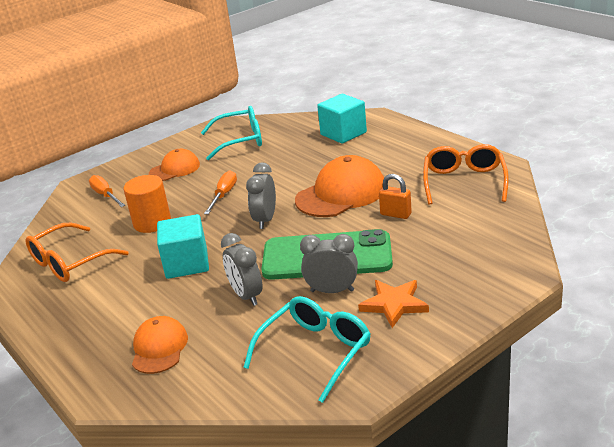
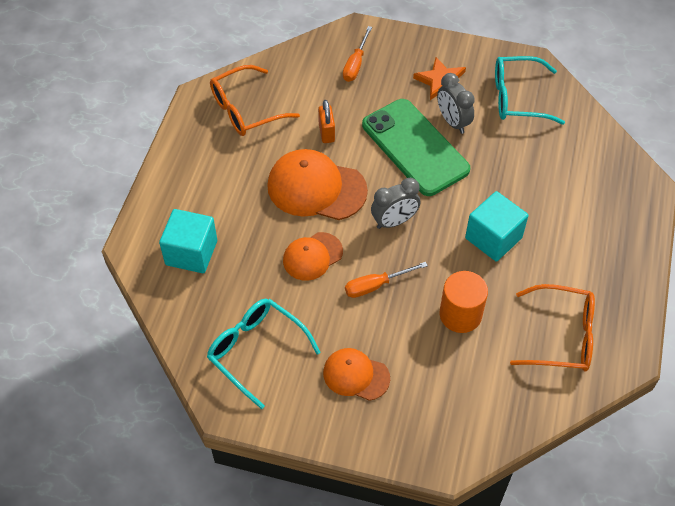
camera: 130 degrees left, 25 degrees up
(105, 195) = (447, 406): orange screwdriver -> orange screwdriver (355, 64)
(159, 348) = (588, 185): orange cap -> orange cap (312, 256)
(246, 296) = (497, 170): grey clock -> none

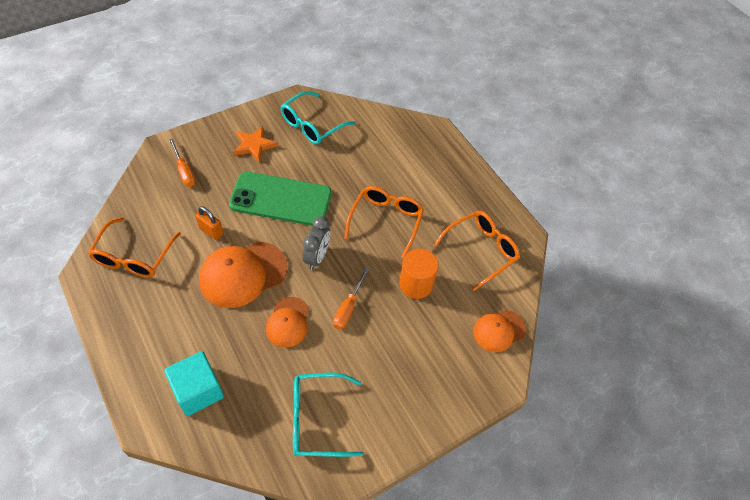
camera: 50 degrees left, 0 degrees up
(356, 375) = (396, 377): orange cap -> orange cap (499, 331)
(453, 122) = (288, 166): grey clock -> none
(493, 238) = (386, 221): turquoise cube -> orange glasses

